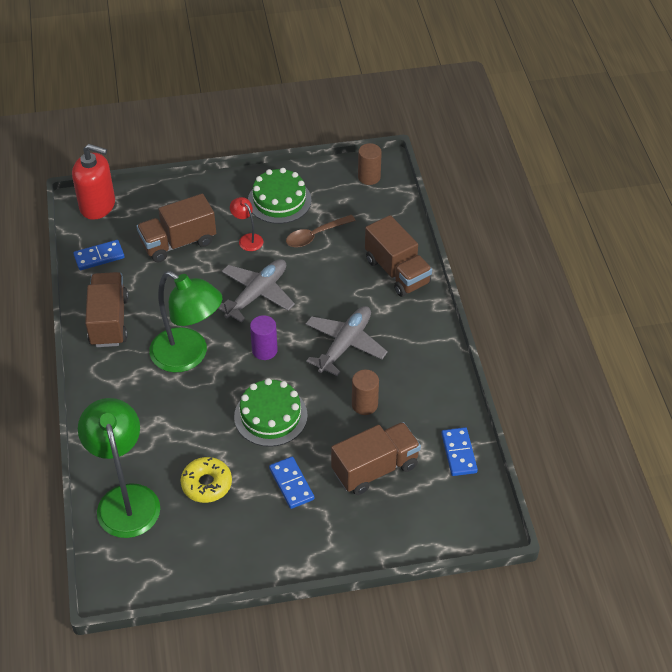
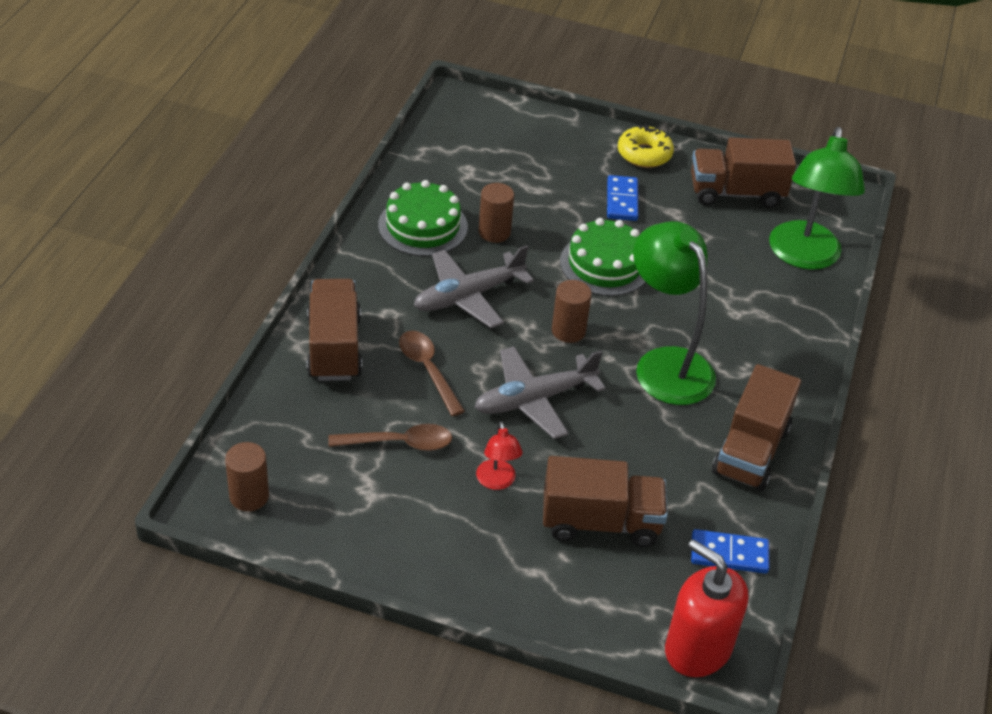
camera: 155 degrees left, 5 degrees down
(206, 484) = (710, 235): yellow donut -> yellow donut (644, 154)
(264, 350) = (568, 331): purple cylinder -> brown cylinder
(279, 200) = (410, 521): green cake -> green cake (423, 226)
(332, 283) = (428, 370): none -> brown spoon
(375, 469) = (528, 178): brown truck -> brown truck (736, 193)
(459, 453) = (434, 157): blue domino -> none

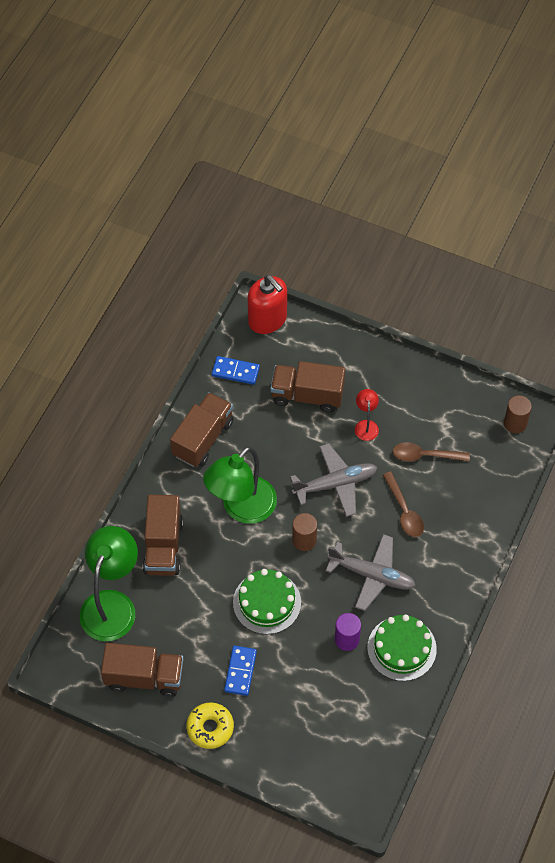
camera: 170 degrees left, 15 degrees up
(334, 347) = (467, 533): brown truck -> brown truck (163, 546)
(468, 296) = (372, 575): grey plane -> grey plane turned 45 degrees clockwise
(494, 232) = (347, 639): brown cylinder -> purple cylinder
(665, 364) = (242, 508): green lamp -> green lamp turned 60 degrees clockwise

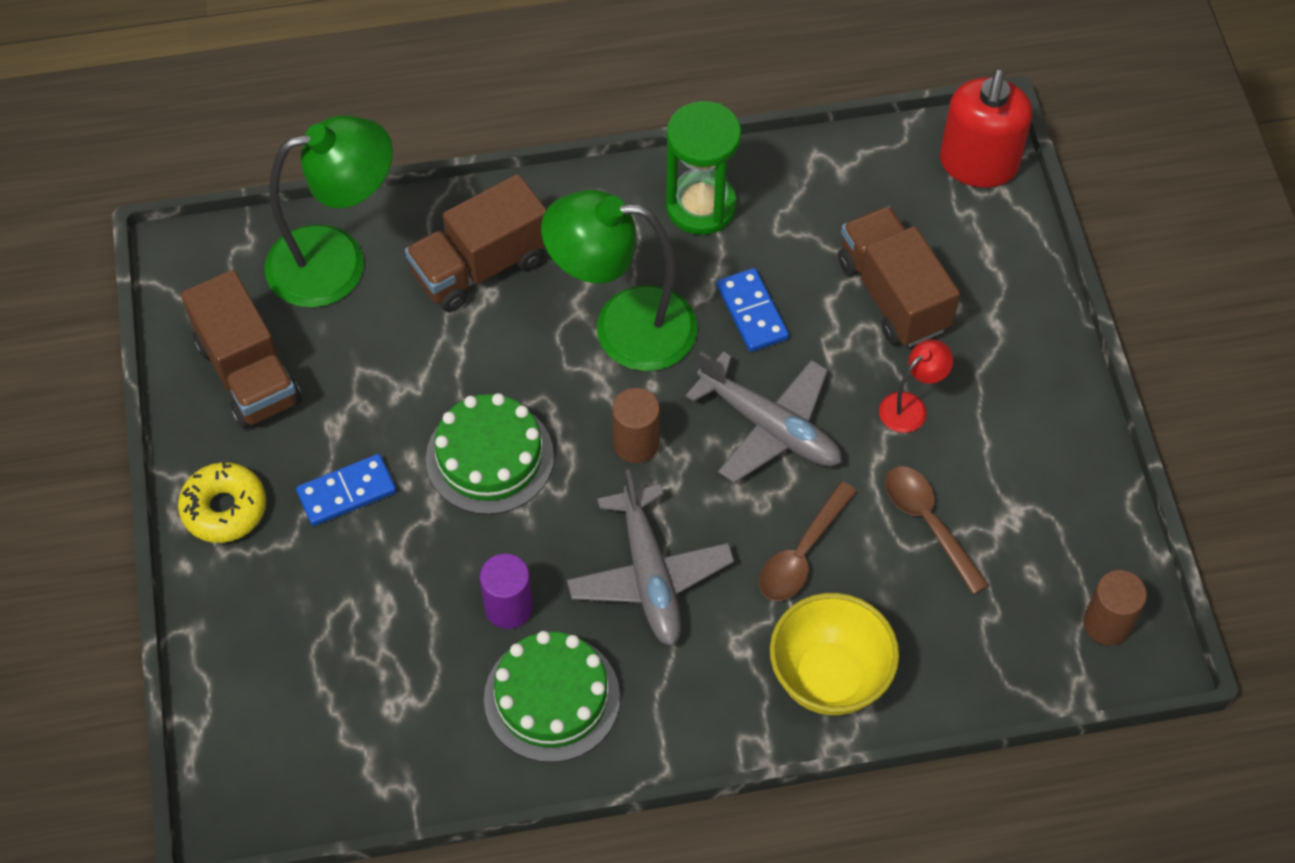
camera: 55 degrees right, 0 degrees up
(203, 438) = (701, 206): brown truck -> green hourglass
(235, 371) = (851, 178): blue domino -> blue domino (752, 312)
(467, 538) = (829, 677): none -> yellow bowl

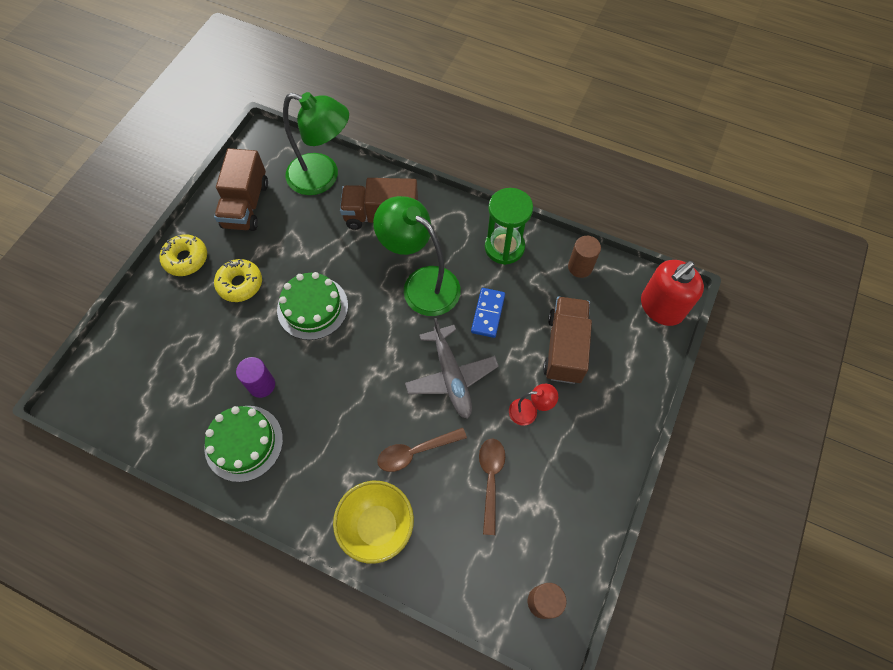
camera: 35 degrees right, 5 degrees up
(347, 492) = (240, 284): blue domino -> yellow donut
(636, 443) = (382, 343): brown cylinder -> brown cylinder (580, 267)
(650, 575) = (336, 413): grey plane -> none

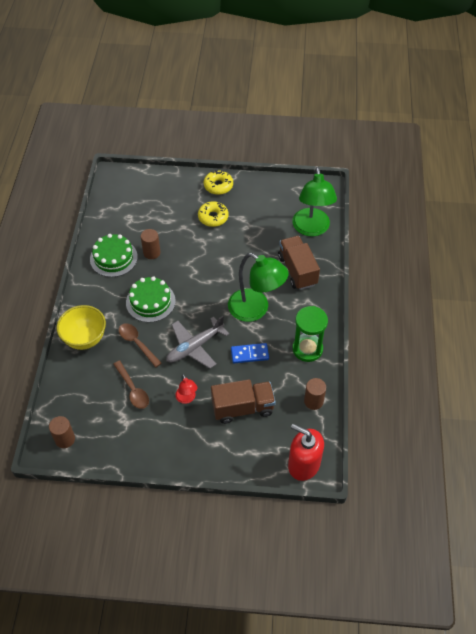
camera: 70 degrees right, 10 degrees down
(246, 205) = (270, 198): brown truck -> none
(262, 385) = (151, 252): purple cylinder -> brown cylinder
(312, 307) = (212, 258): green cake -> green cake (150, 301)
(422, 283) = (255, 309): green lamp -> green lamp turned 105 degrees clockwise
(490, 479) = (132, 389): brown spoon -> brown spoon turned 75 degrees clockwise

